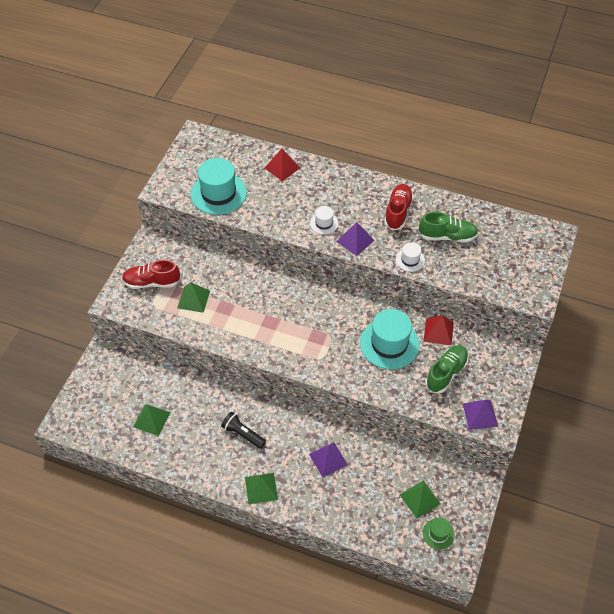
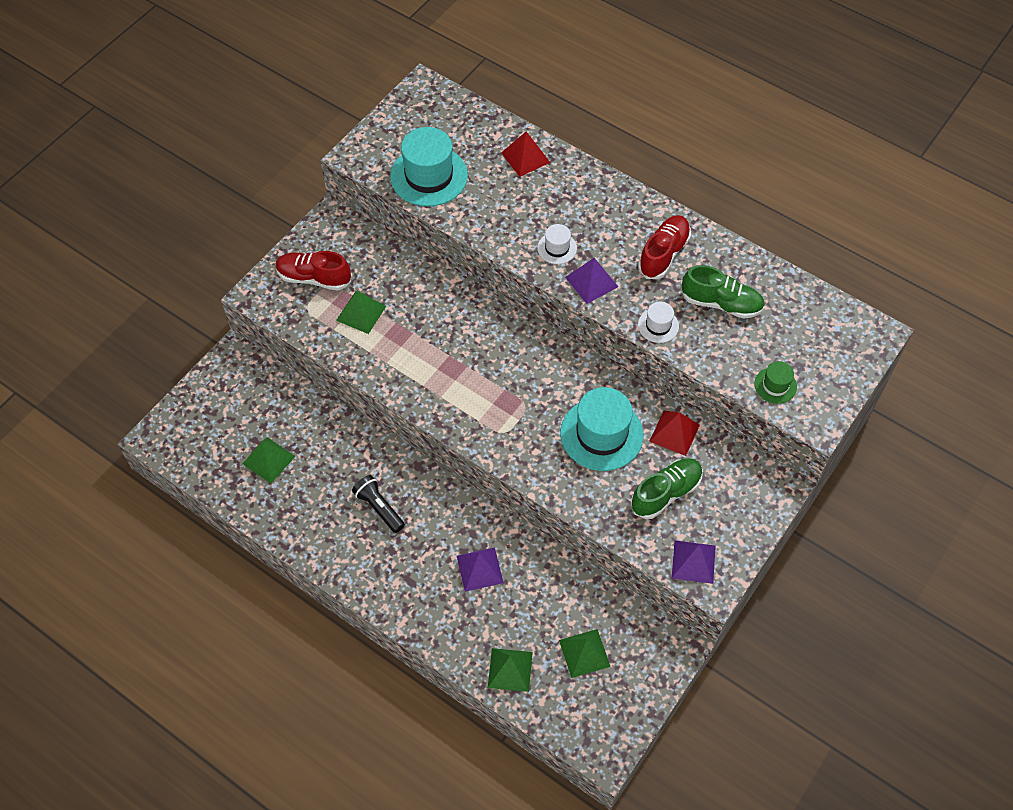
camera: 15 degrees right, 5 degrees up
(261, 488) = (381, 585): green pyramid -> green pyramid (510, 669)
(438, 534) = (594, 706): green hat -> green hat (775, 385)

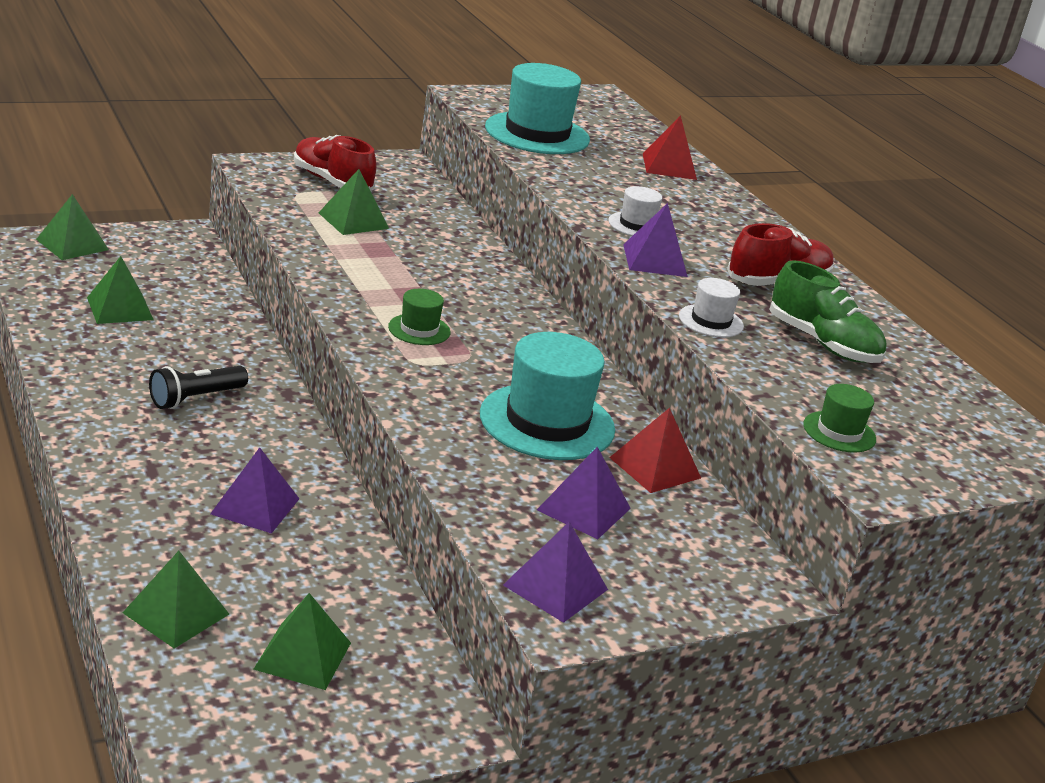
camera: 25 degrees right, 30 degrees down
(184, 419) = (72, 244): none -> green pyramid
(379, 508) = (196, 398): black flashlight -> black flashlight turned 120 degrees counterclockwise
(482, 399) = (419, 329): none -> green hat
(666, 493) = (583, 509): green shoe -> purple pyramid

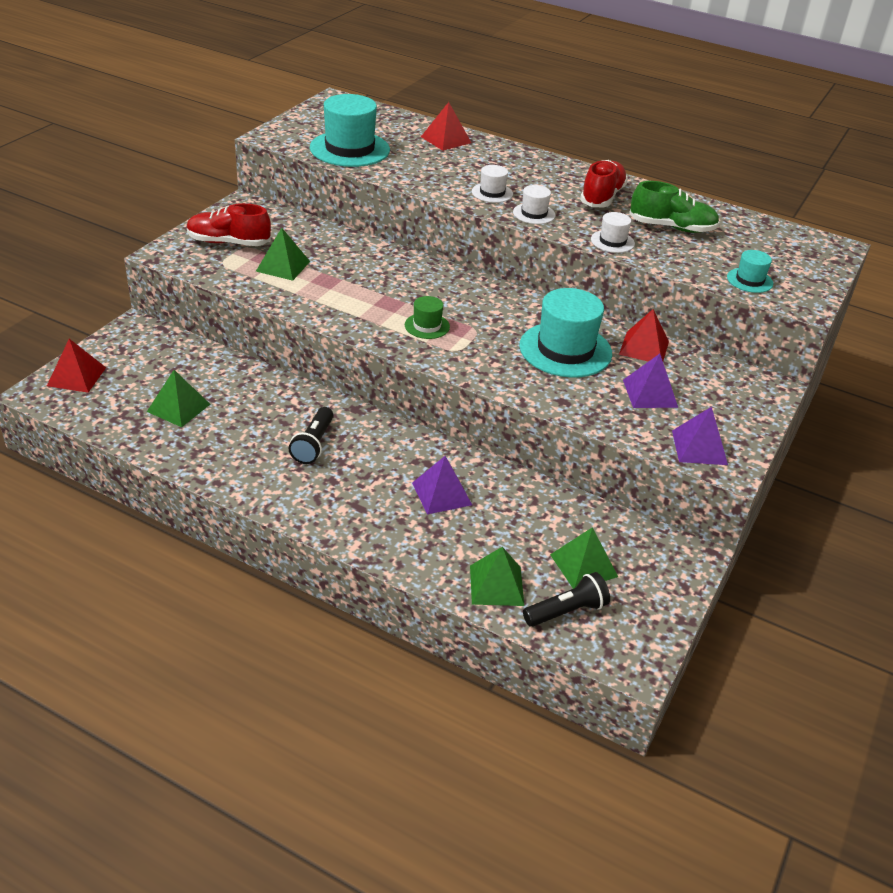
camera: 35 degrees left, 10 degrees up
(72, 244) = (76, 376): green pyramid -> red pyramid
(211, 682) = (566, 611): none -> black flashlight
(654, 260) = (534, 214): purple pyramid -> white hat
(839, 432) = (749, 280): green hat -> turquoise hat

